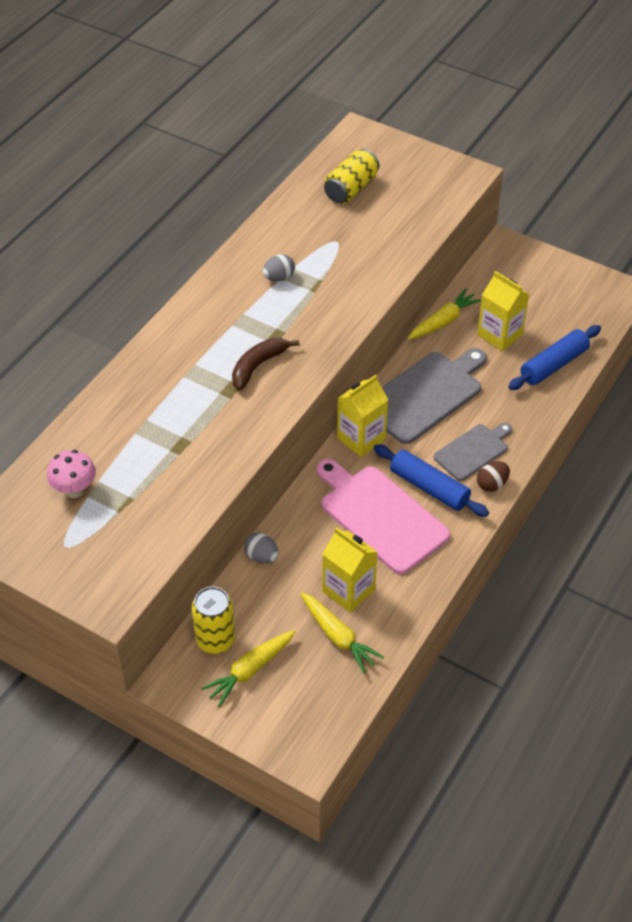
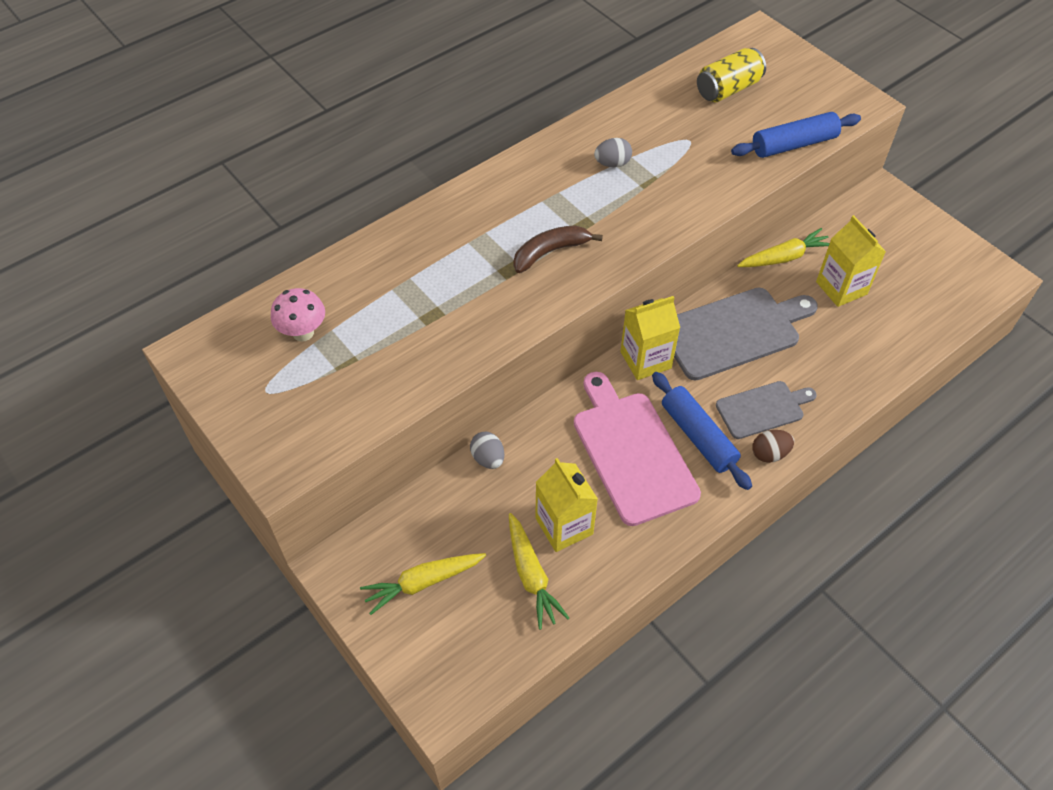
camera: 20 degrees right, 5 degrees up
(215, 640) = (401, 536): yellow can -> none
(554, 365) = (890, 338): blue rolling pin -> blue rolling pin (794, 144)

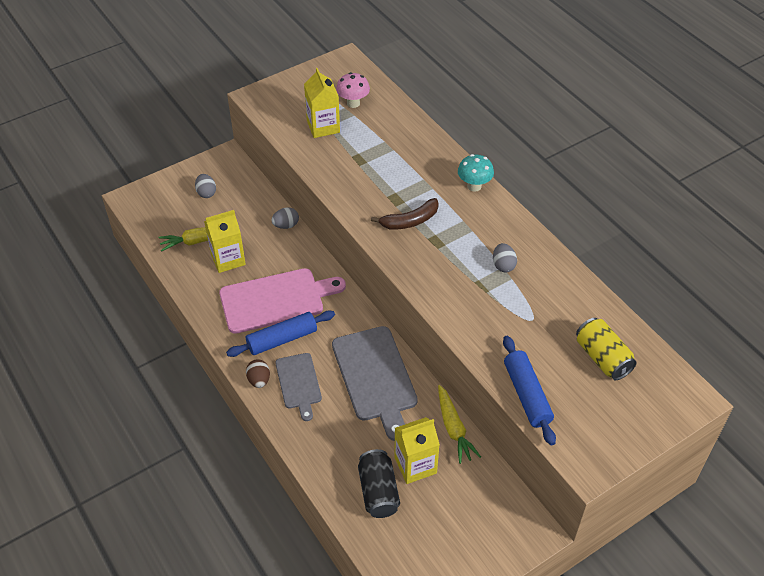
camera: 95 degrees right, 5 degrees down
(423, 583) = (206, 193): yellow carrot -> grey egg
(478, 192) = (474, 186): none -> turquoise mushroom
(550, 252) = (410, 221): brown banana -> brown banana turned 90 degrees clockwise
(645, 360) = (355, 317): yellow carton -> yellow carton (323, 126)
(885, 318) = (378, 491): none -> black can

